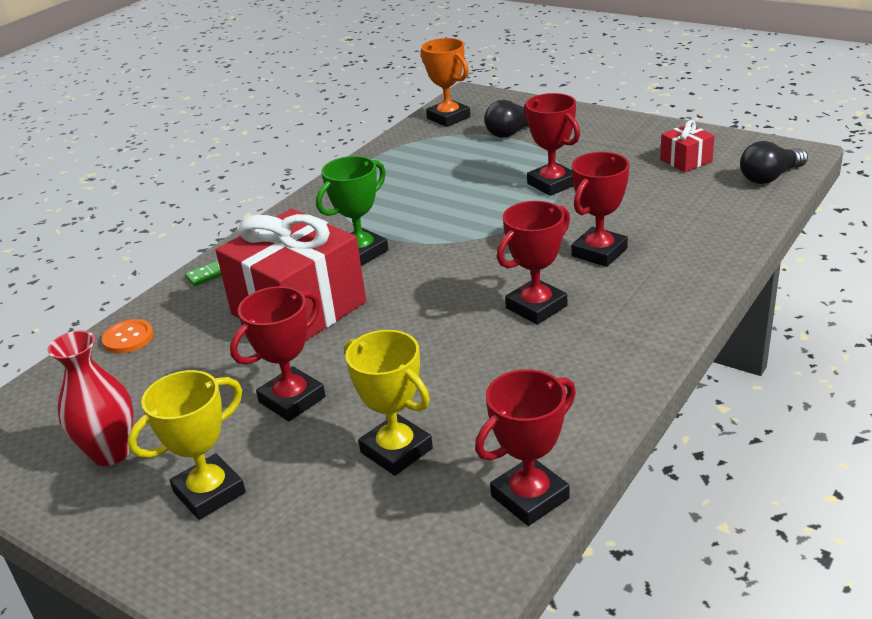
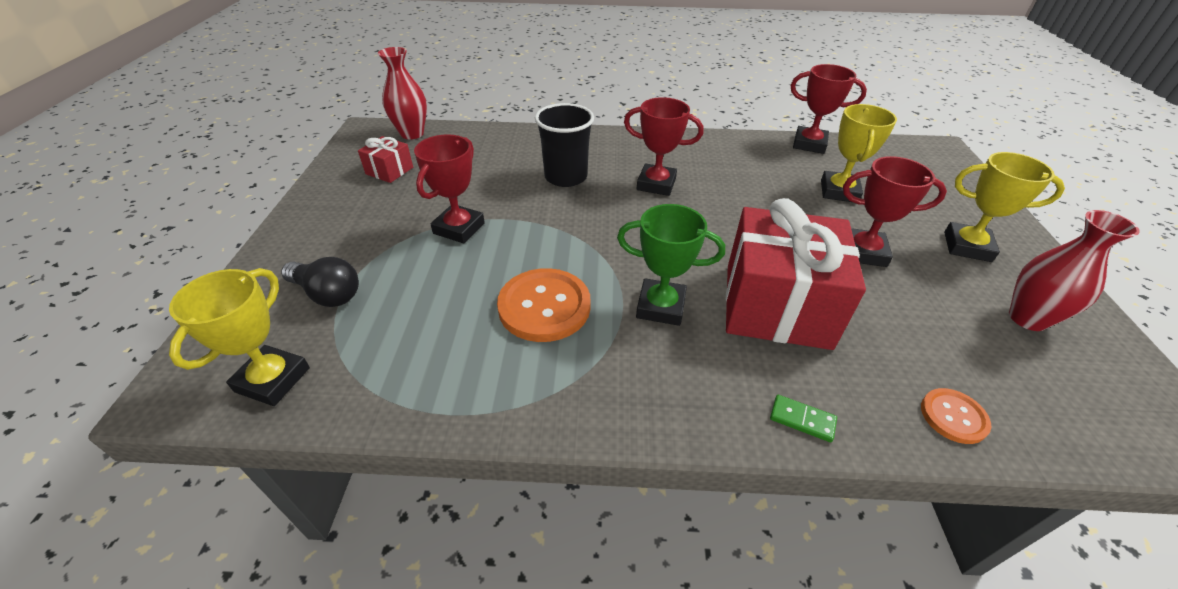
camera: 125 degrees left, 10 degrees up
(416, 205) = (544, 307): none -> orange button
(448, 118) = (273, 380): orange trophy -> yellow trophy
(599, 252) = (565, 177): red trophy -> black cup
(770, 177) = (412, 134): black light bulb -> red vase

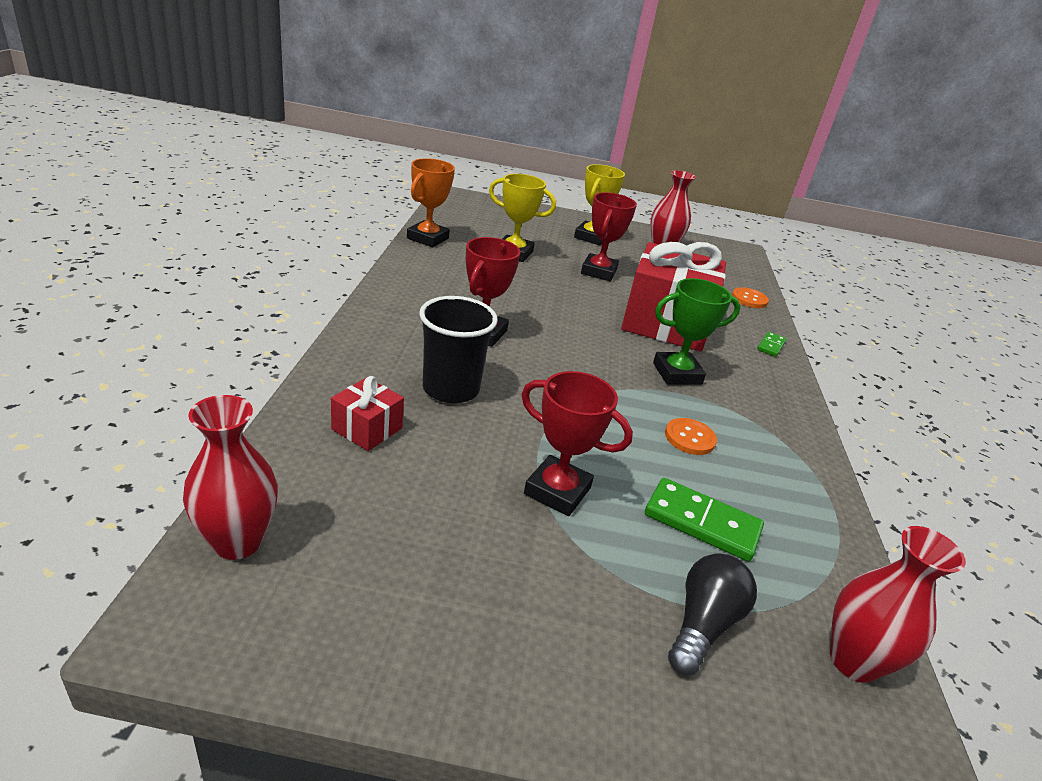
camera: 90 degrees left, 10 degrees down
(273, 380) = (853, 661): yellow trophy -> red vase
(389, 171) = (377, 571): red gift -> red gift (367, 429)
(428, 303) = (702, 523): none -> green domino
(544, 307) = (690, 438): orange button -> orange button, size x0.54
(660, 307) = (677, 373): green trophy -> green trophy turned 60 degrees clockwise
(809, 144) = (427, 238): red trophy -> orange trophy

